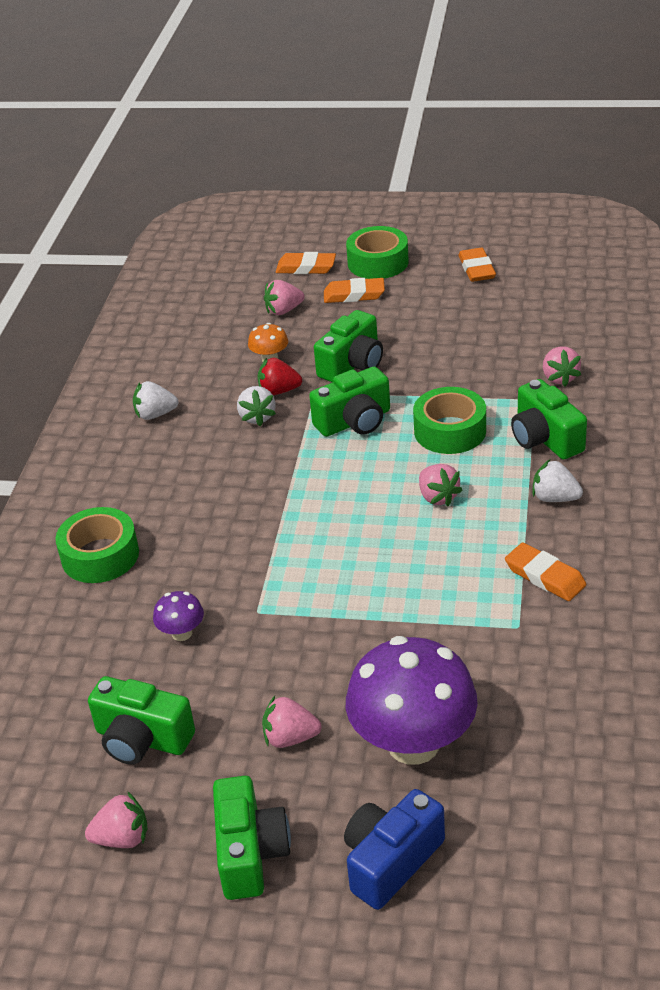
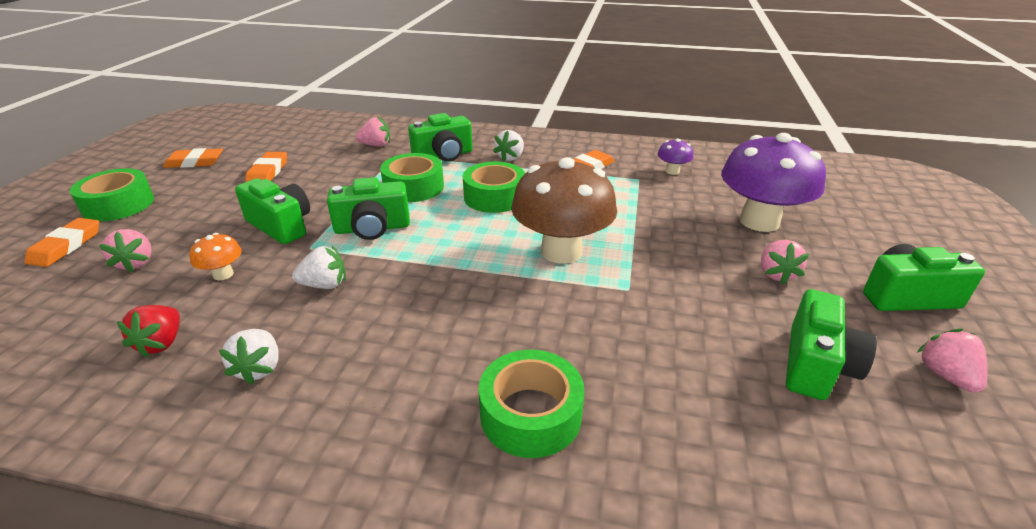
camera: 90 degrees left, 5 degrees down
(182, 633) = (662, 338): purple mushroom -> purple mushroom (672, 171)
(279, 391) = (289, 270): red strawberry -> red strawberry (161, 343)
(323, 560) = (561, 251): none -> brown mushroom
(354, 295) = (160, 220): orange eraser -> orange eraser (268, 172)
(354, 421) = (372, 228): green camera -> green camera turned 105 degrees clockwise
(391, 861) = (869, 235): blue camera -> none
(438, 497) = (494, 197): pink strawberry -> green tape

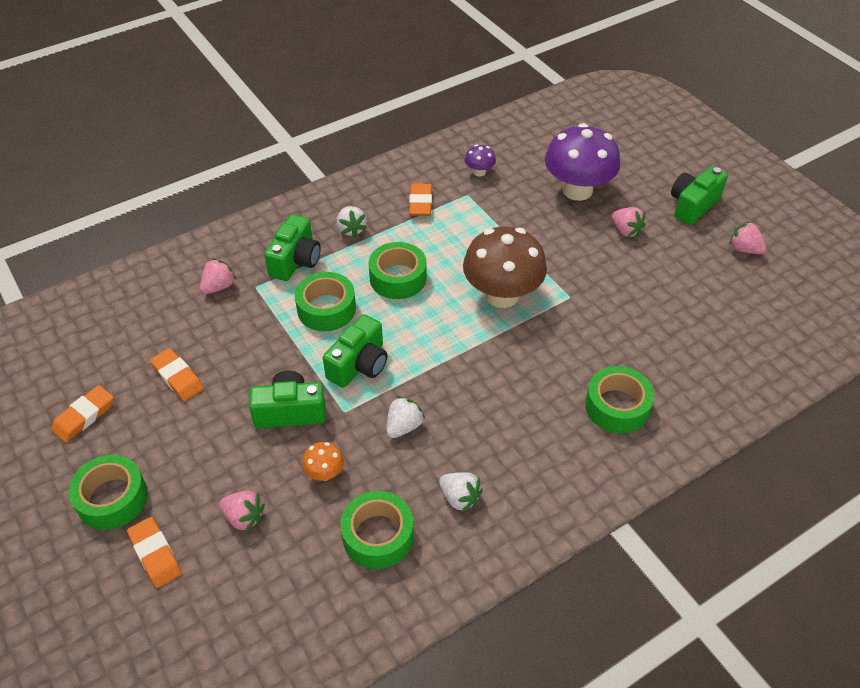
camera: 45 degrees left, 15 degrees up
(161, 343) = (378, 536): red strawberry -> green tape
(816, 365) = (695, 282): green camera -> none

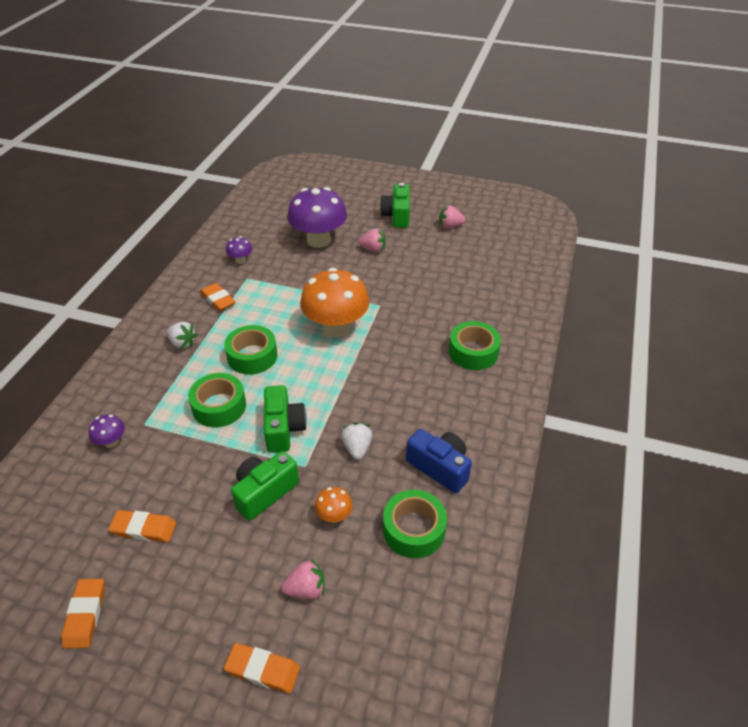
camera: 40 degrees left, 5 degrees down
(112, 498) = (180, 658): green tape -> none
(219, 286) = (111, 442): pink strawberry -> purple mushroom
(296, 260) = (159, 387): green camera -> none
(459, 498) = (440, 467): white strawberry -> blue camera
(502, 295) = (336, 327): brown mushroom -> orange mushroom

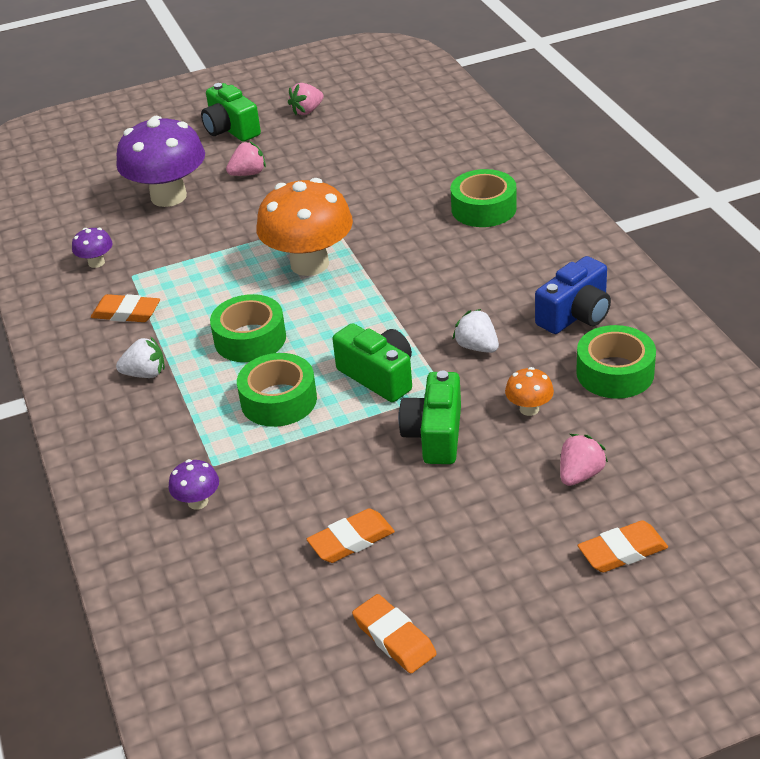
camera: 35 degrees left, 5 degrees down
(440, 467) = (575, 315): blue camera -> blue camera turned 135 degrees clockwise

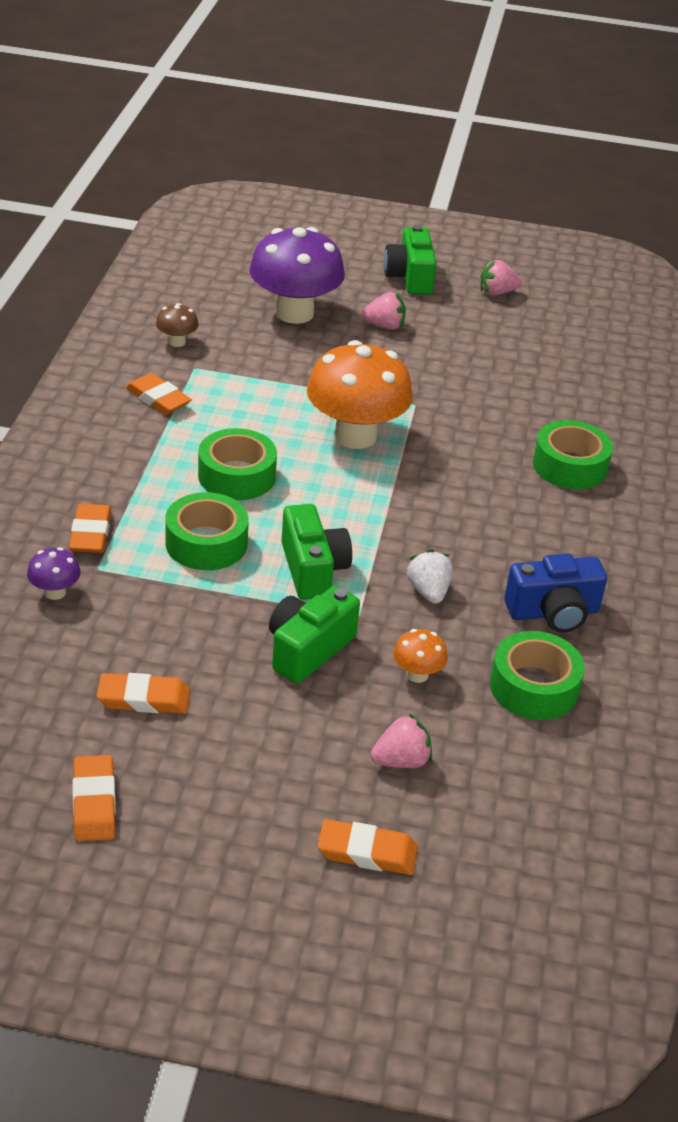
camera: 25 degrees right, 0 degrees up
(96, 262) = (177, 342): purple mushroom -> brown mushroom
(145, 374) = (121, 460): white strawberry -> none
(179, 442) = (90, 533): none -> orange eraser

